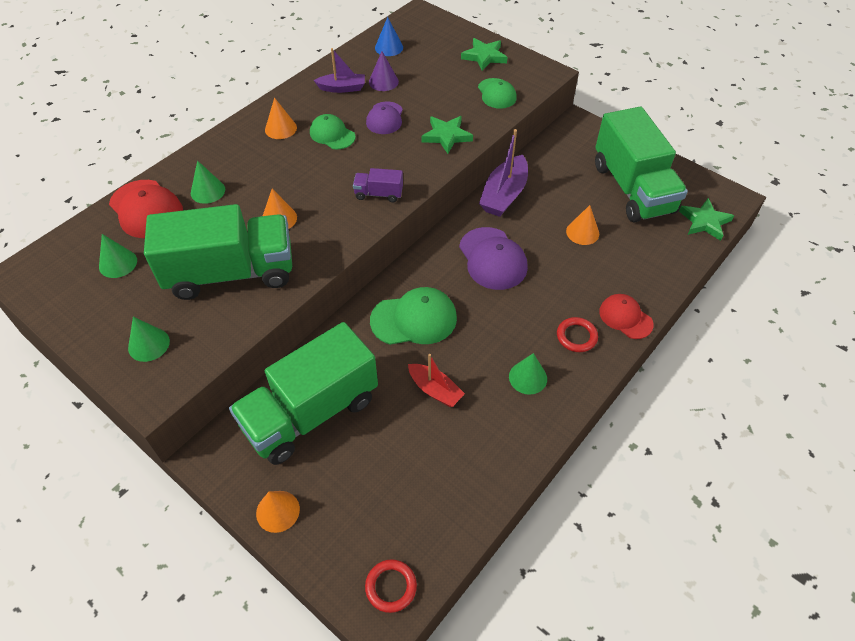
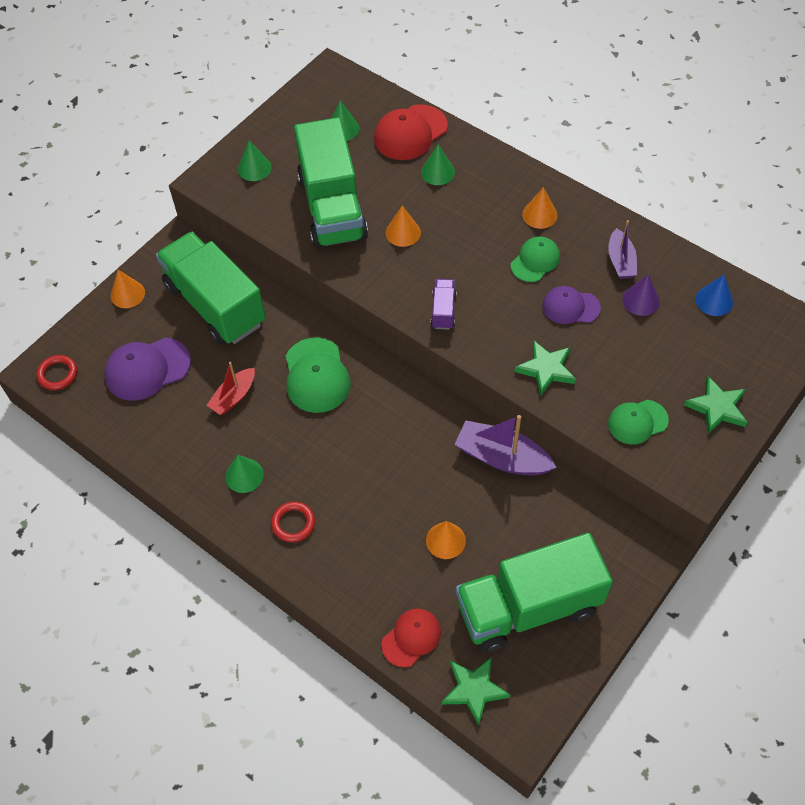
camera: 90 degrees right, 5 degrees up
(492, 259) = (399, 445): purple cap -> purple cap (147, 369)
(625, 317) = (318, 575): red cap -> red cap (411, 638)

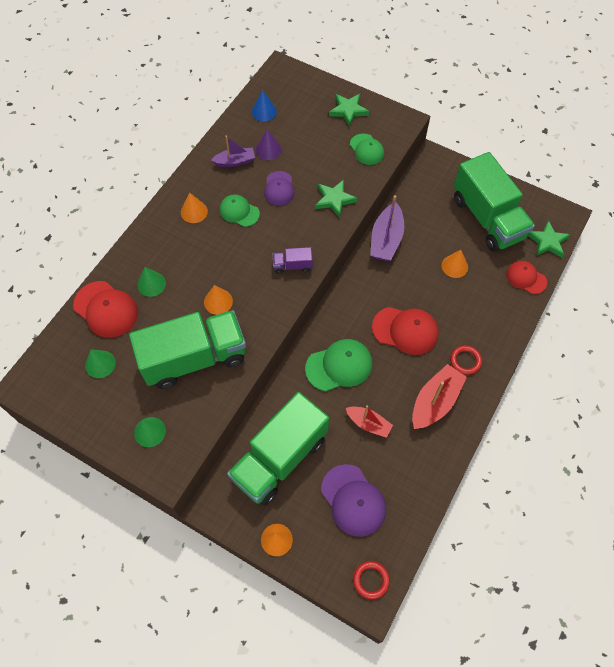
camera: 100 degrees left, 5 degrees up
(244, 475) = (435, 402): green cone -> red boat
(352, 458) = (405, 330): none -> red cap

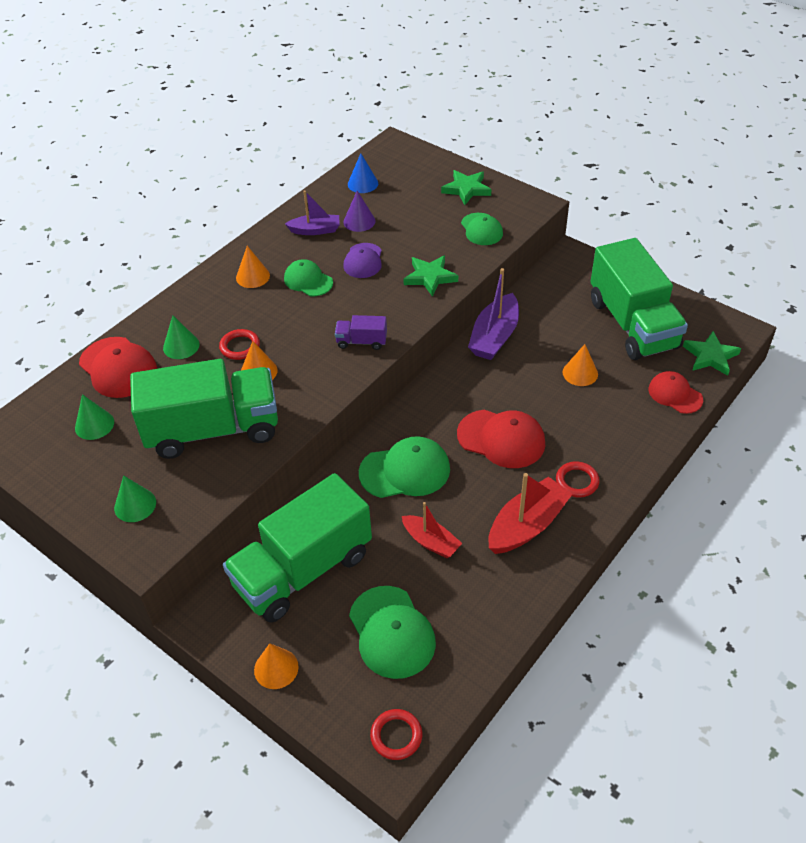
camera: 10 degrees right, 15 degrees down
(198, 280) = (240, 347): none -> red ring
(353, 500) = (391, 632): purple cap -> green cap

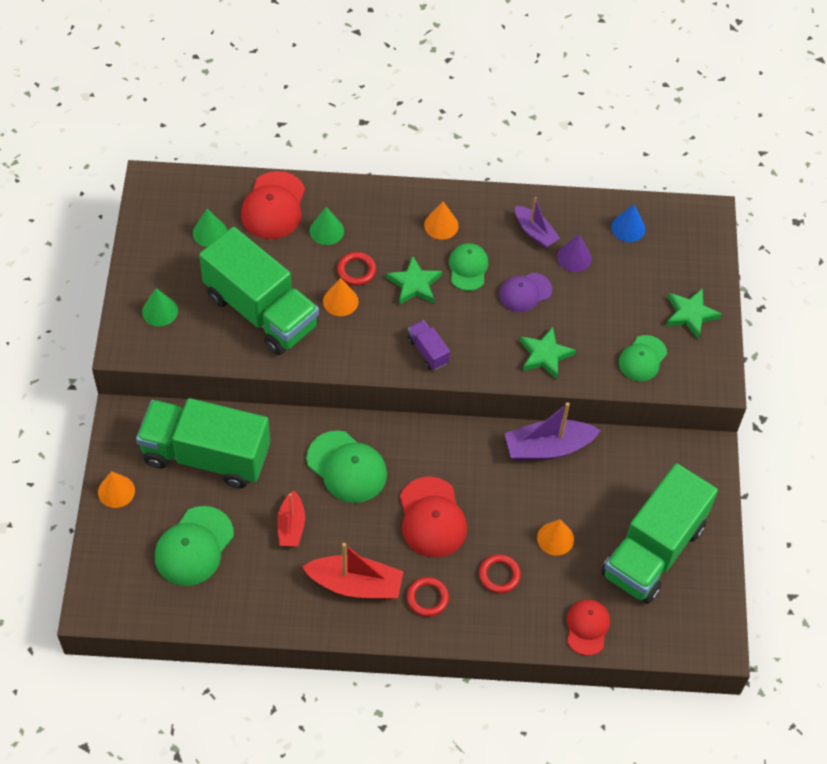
camera: 50 degrees right, 10 degrees up
(396, 736) = (115, 598): red ring -> red ring (499, 575)
(710, 356) = (660, 635): green star -> green star (414, 284)

